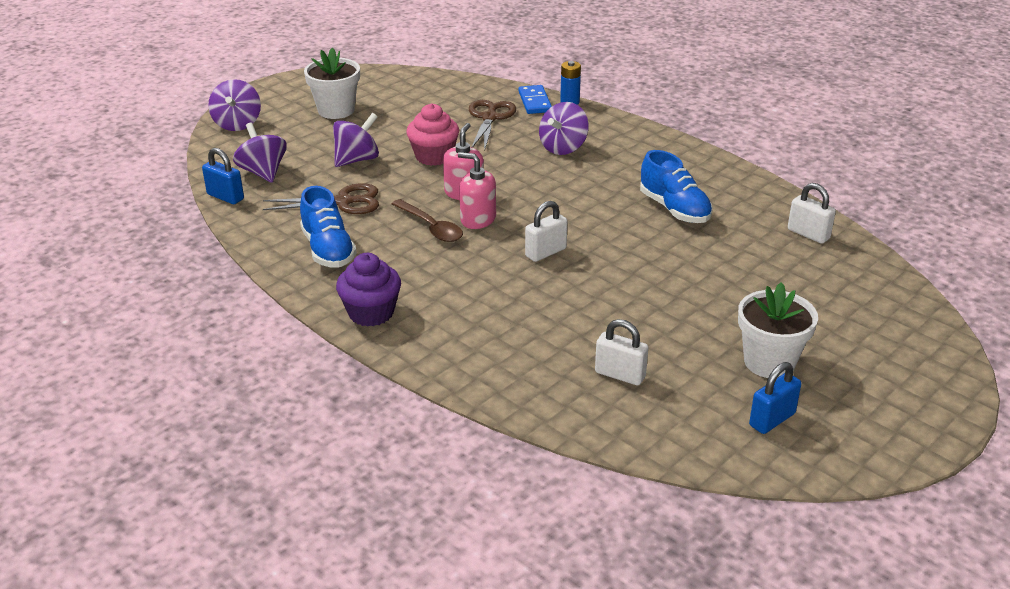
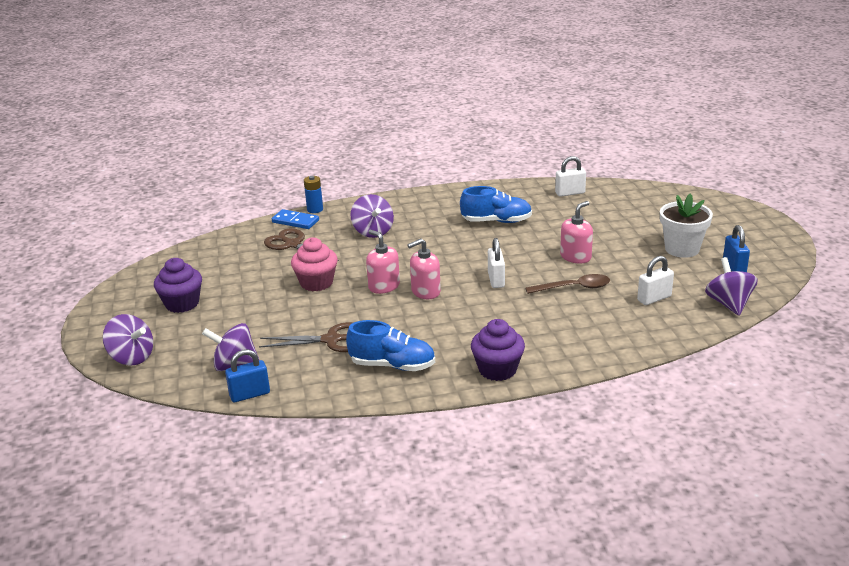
camera: 55 degrees left, 5 degrees down
(336, 110) = (182, 304): white flower pot -> purple cupcake
(343, 202) = (331, 340): brown scissors -> brown scissors turned 60 degrees clockwise
(357, 160) = (276, 316): purple spinning top -> purple spinning top (729, 304)
(431, 227) = (413, 313): brown spoon -> brown spoon (573, 288)
(655, 288) = (575, 257): none -> pink soap dispenser

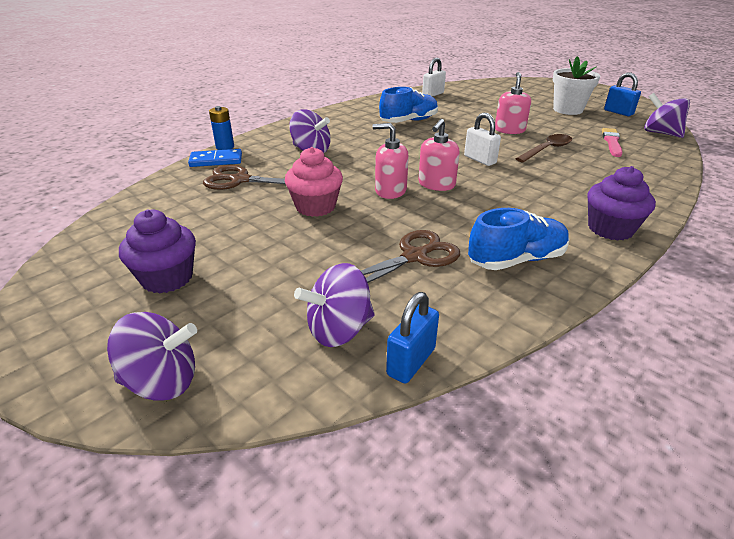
camera: 35 degrees left, 5 degrees up
(654, 298) = (612, 142): white padlock -> pink brush

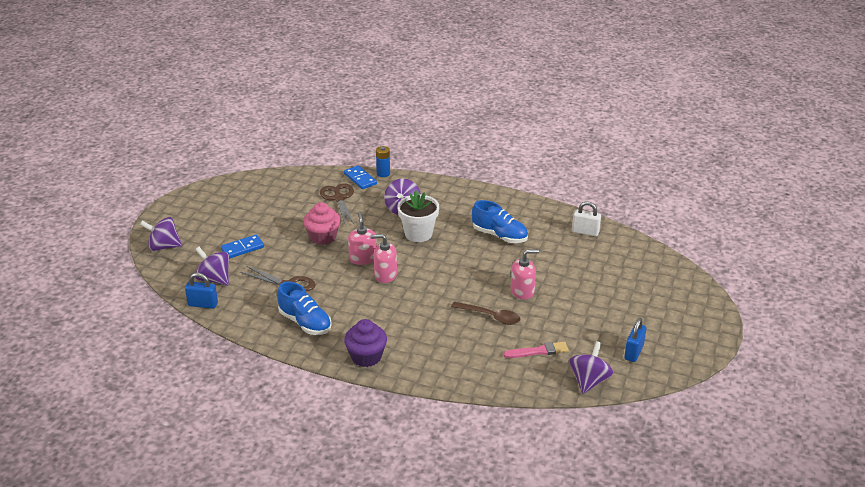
camera: 65 degrees right, 0 degrees up
(162, 381) = (164, 247): purple spinning top -> purple spinning top turned 120 degrees clockwise
(167, 278) = (227, 218): purple cupcake -> none
(273, 279) = (242, 248): none -> blue domino
(480, 160) = (443, 286): white padlock -> none
(568, 110) = (612, 319): white flower pot -> white flower pot (418, 234)

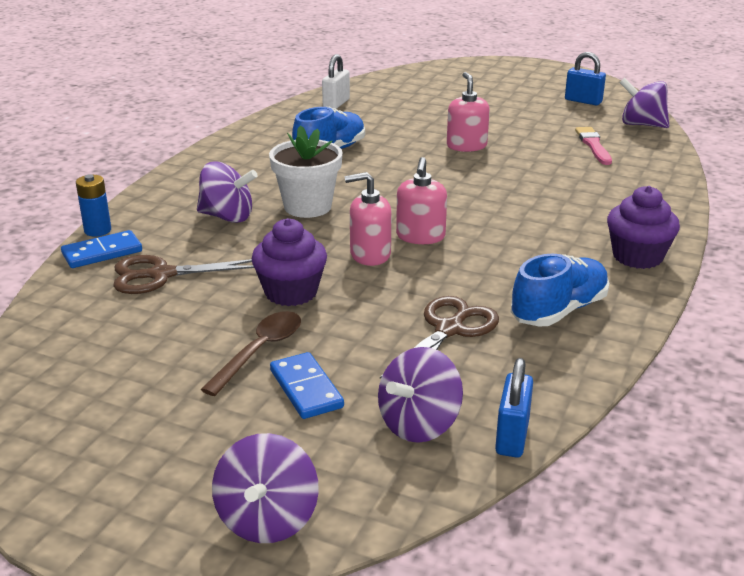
camera: 85 degrees left, 5 degrees down
(323, 237) = (291, 292): pink cupcake -> purple cupcake
(490, 316) = (525, 167): brown spoon -> brown spoon (259, 351)

